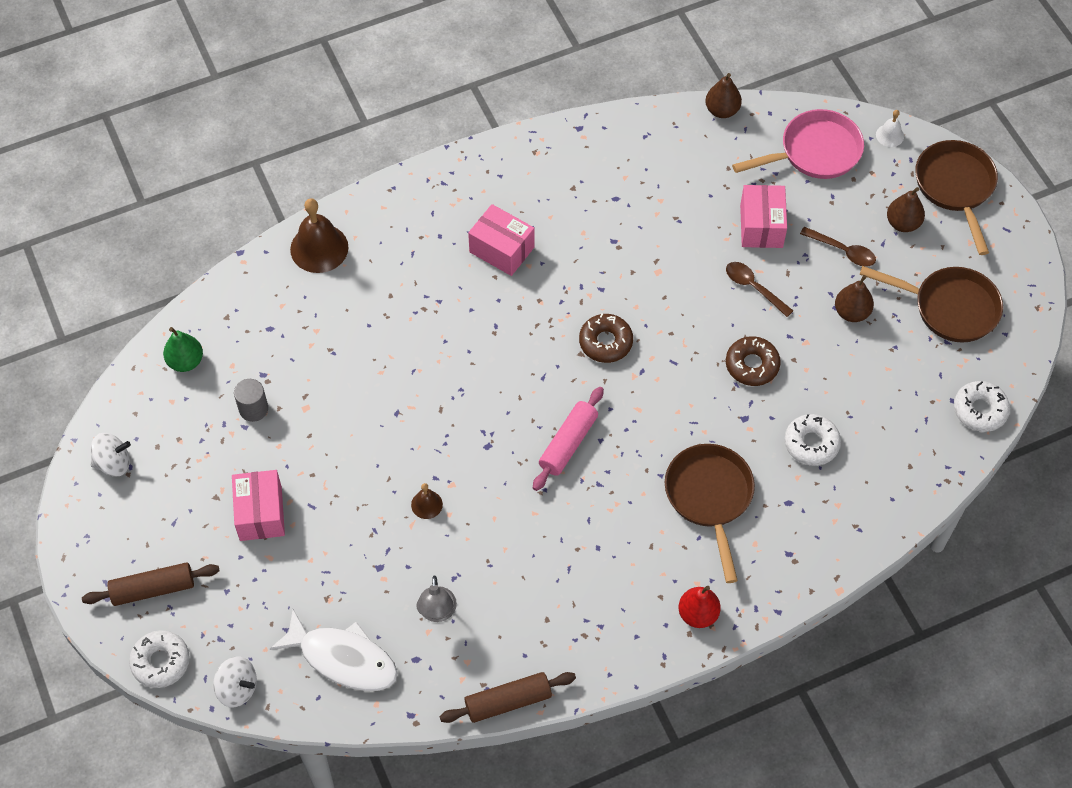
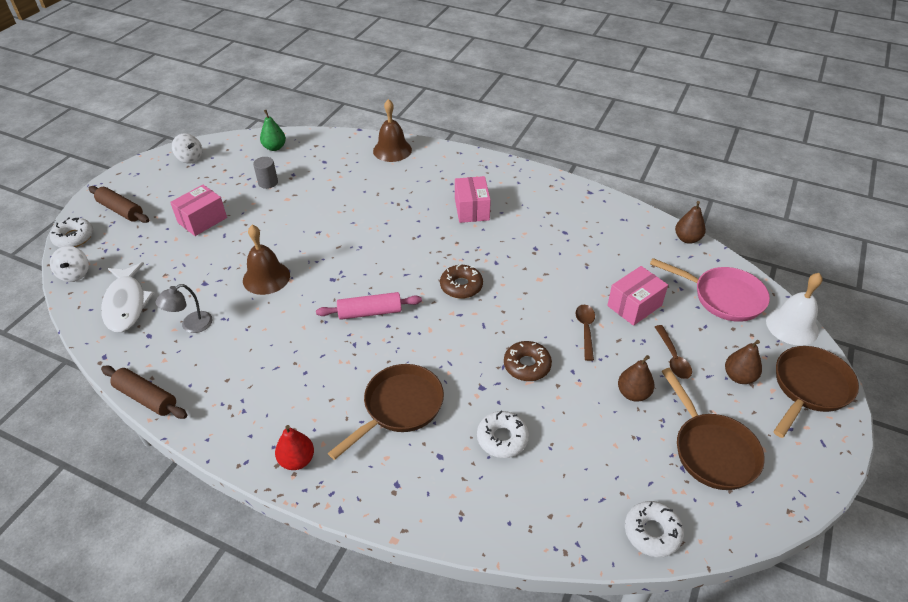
camera: 50 degrees right, 15 degrees down
(426, 504) = (266, 277): brown bell -> brown bell, size x1.99
(889, 135) = (792, 326): white bell -> white bell, size x1.99

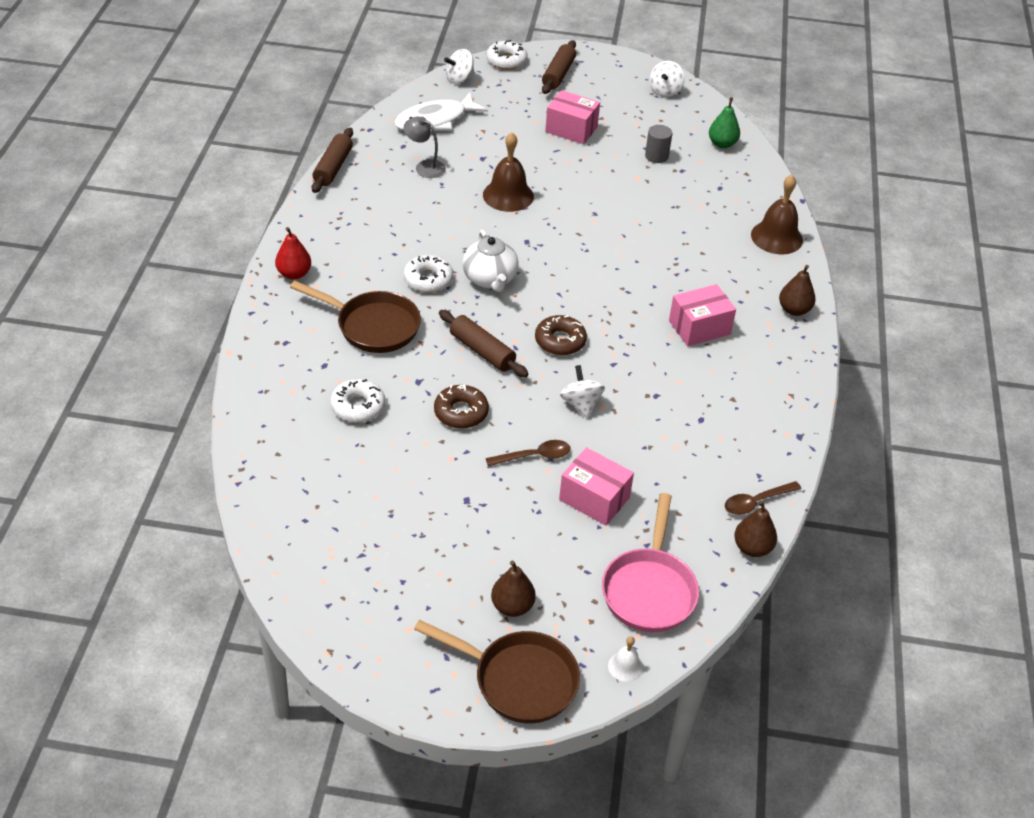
camera: 70 degrees right, 0 degrees up
(370, 312) = (490, 279): pink rolling pin -> white teapot
(457, 336) = (482, 351): none -> brown rolling pin
(535, 290) = (581, 404): none -> white spinning top
(633, 393) = (451, 506): brown pear -> brown pear (794, 310)
(652, 532) = (277, 533): white donut -> white donut (428, 279)
(673, 358) = (520, 540): brown spoon -> brown spoon (756, 502)
(712, 450) = (392, 580): brown pan -> none
(792, 326) = (625, 666): white bell -> white bell, size x0.50

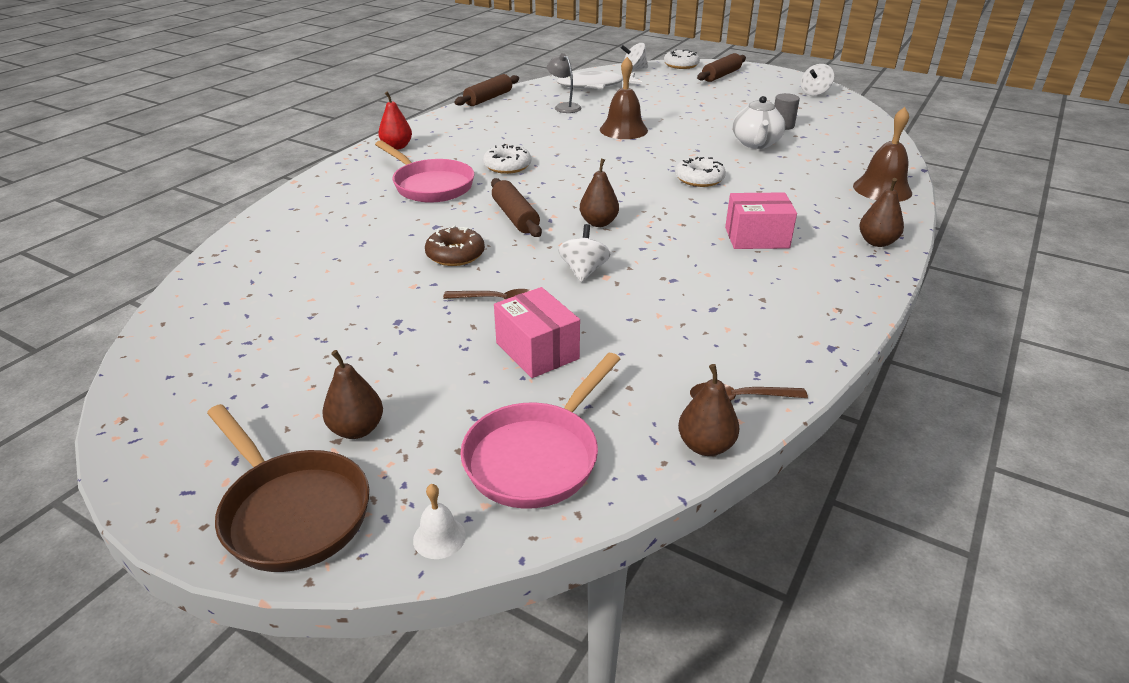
camera: 25 degrees right, 10 degrees down
(358, 406) = (363, 233): white donut -> white donut (699, 179)
(373, 326) = (430, 185): brown pan -> pink pan
(490, 279) = (564, 174): white teapot -> white teapot (756, 143)
(560, 341) = (598, 223): brown donut -> brown pear
(571, 129) = (711, 103): pink box -> none
(722, 144) = (854, 126): green pear -> none

